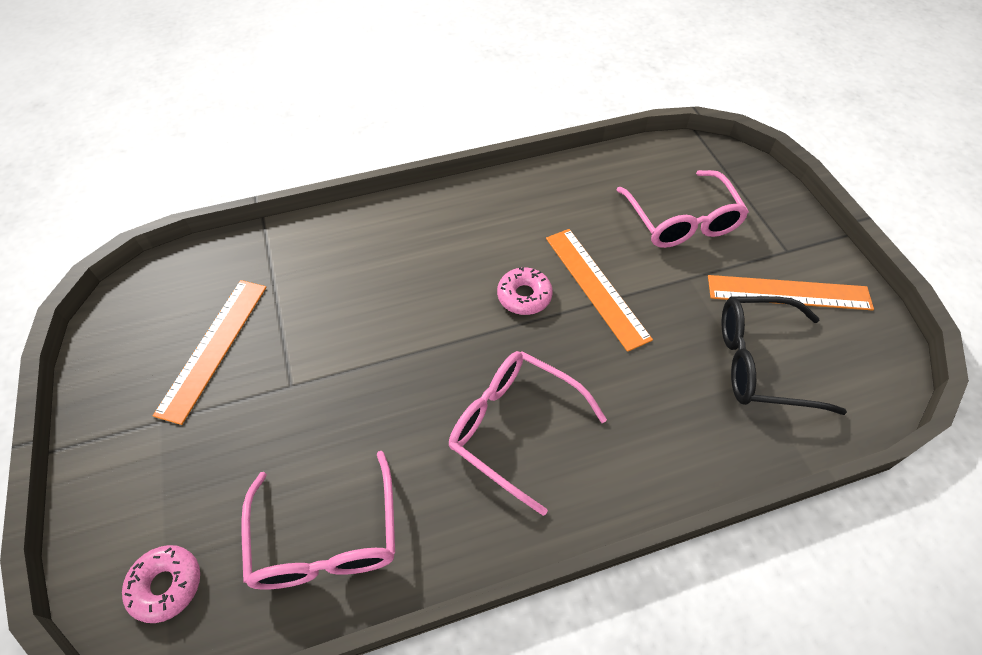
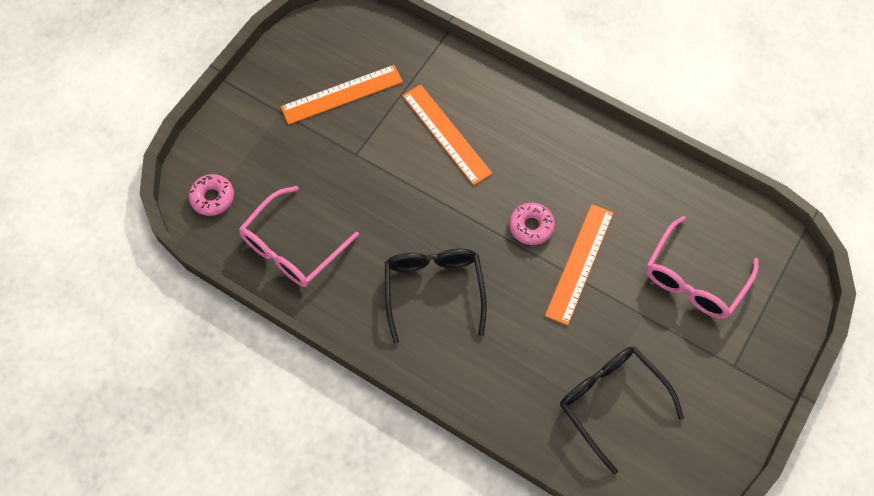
camera: 50 degrees right, 10 degrees up
(514, 427) = (434, 290): pink glasses -> black glasses
(788, 292) = (692, 388): orange ruler -> orange ruler (446, 134)

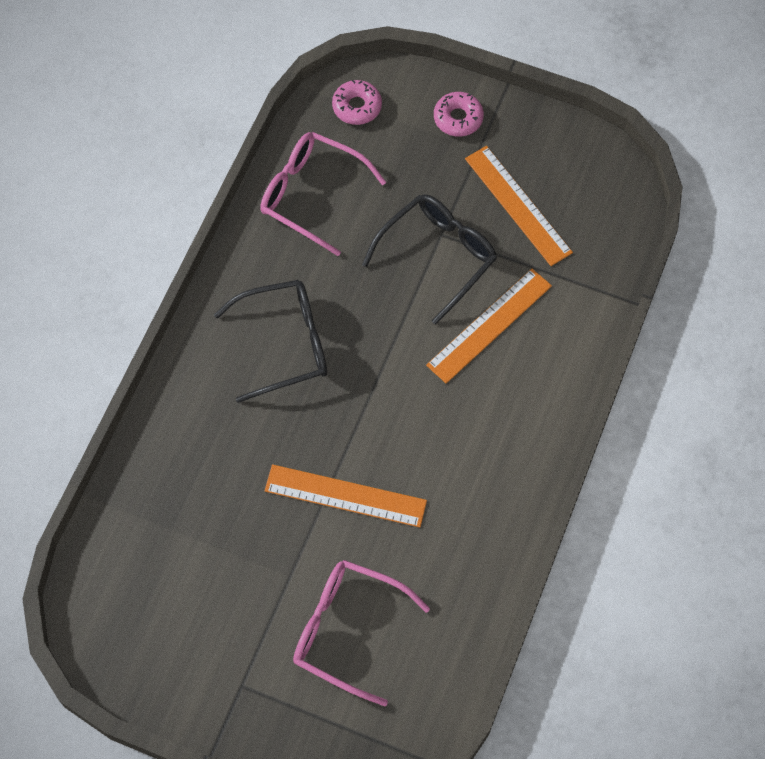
camera: 80 degrees right, 0 degrees up
(531, 226) = (383, 436): pink donut -> pink donut (458, 118)
(611, 402) = (179, 548): black glasses -> black glasses (438, 256)

